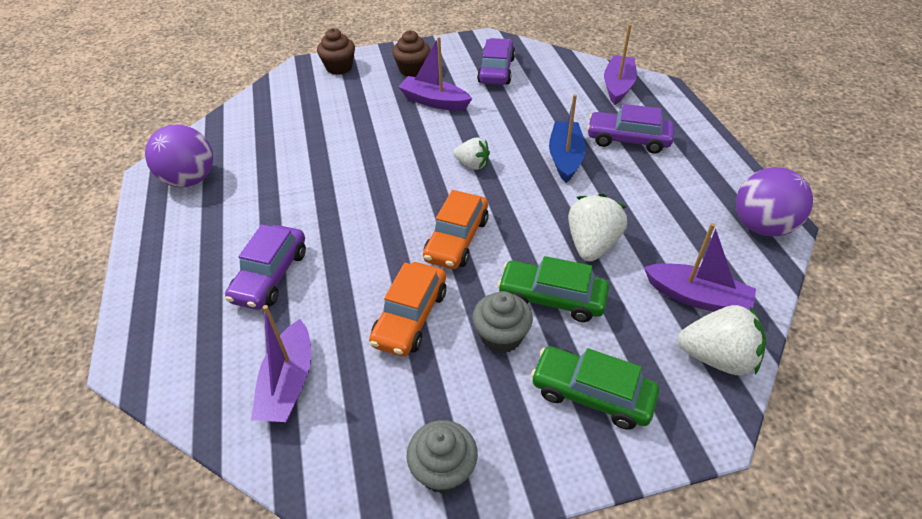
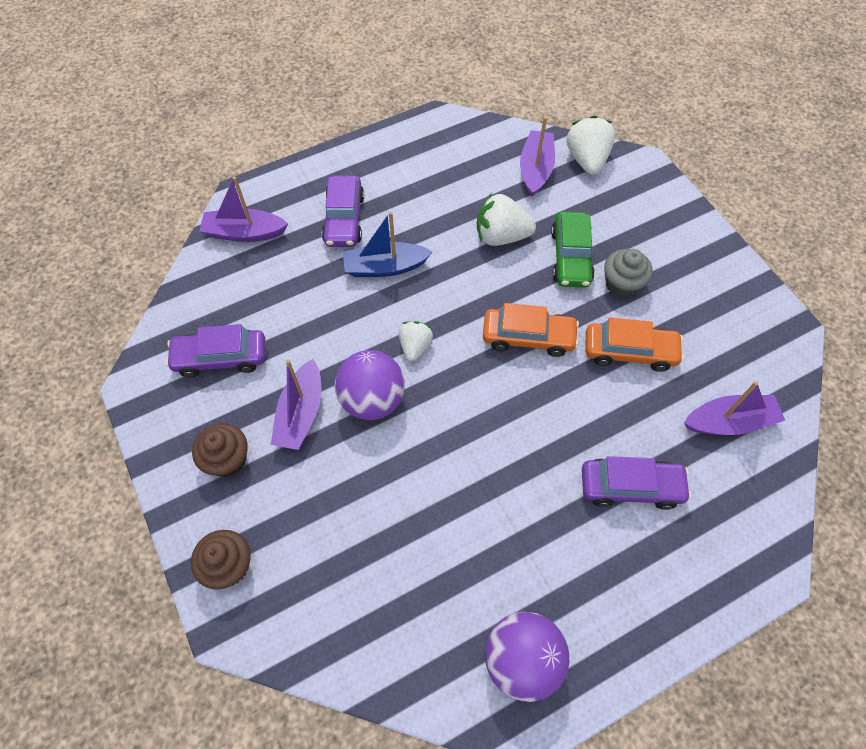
camera: 105 degrees left, 15 degrees up
(443, 470) = (742, 298): grey cupcake -> none
(591, 394) = (647, 224): green car -> none
(761, 226) = (444, 130): purple ball -> purple ball (372, 400)

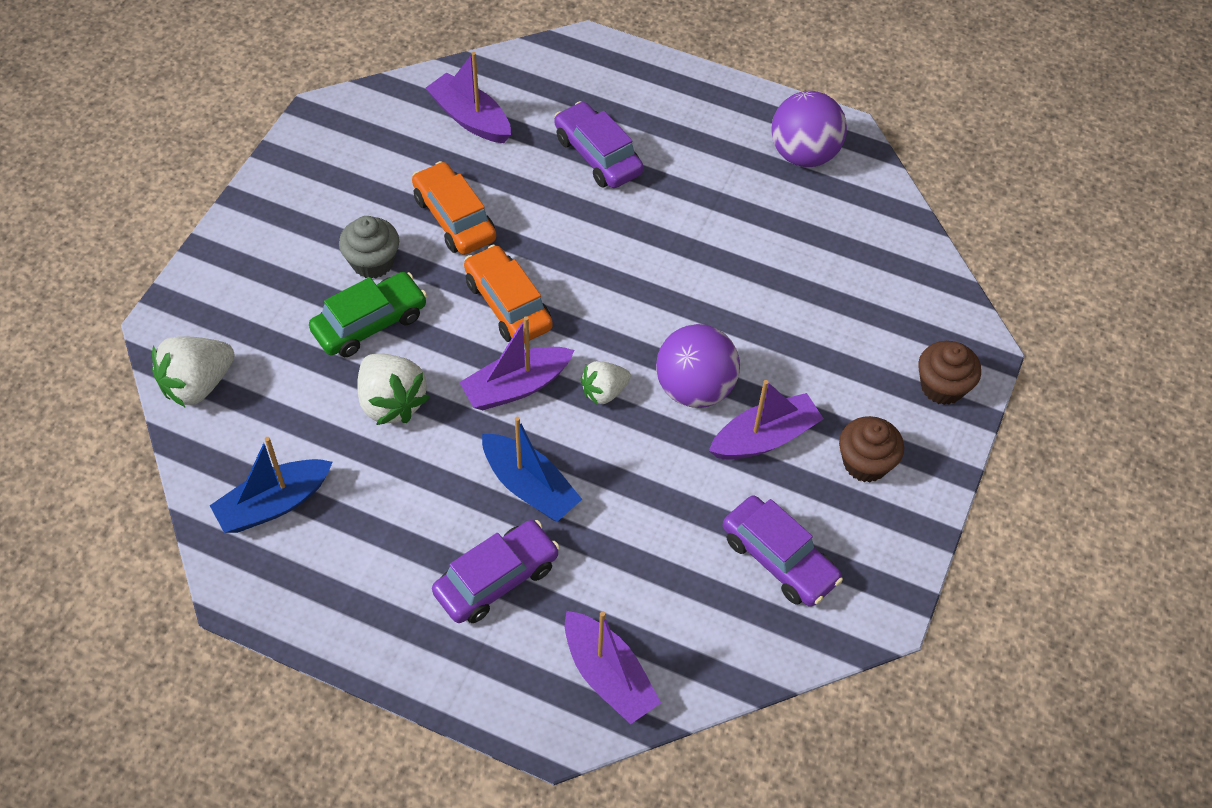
camera: 130 degrees left, 5 degrees down
(477, 155) = (274, 504): none -> blue boat
(535, 169) = (255, 427): purple boat -> purple boat (516, 386)

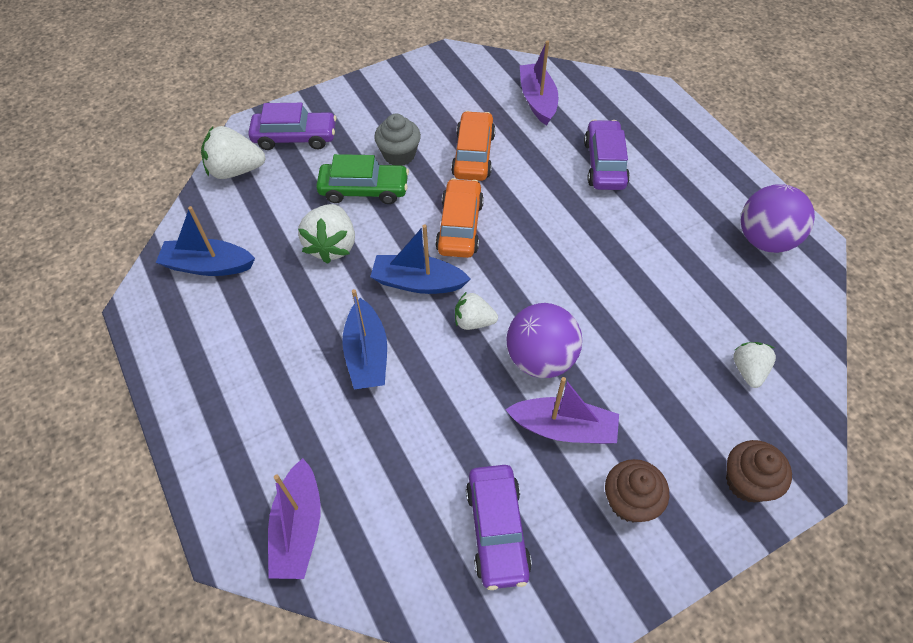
camera: 40 degrees right, 0 degrees up
(496, 579) = (289, 403): purple car -> purple car (295, 137)
(516, 386) = (418, 282): purple boat -> blue boat
(876, 289) = (748, 370): none -> white strawberry

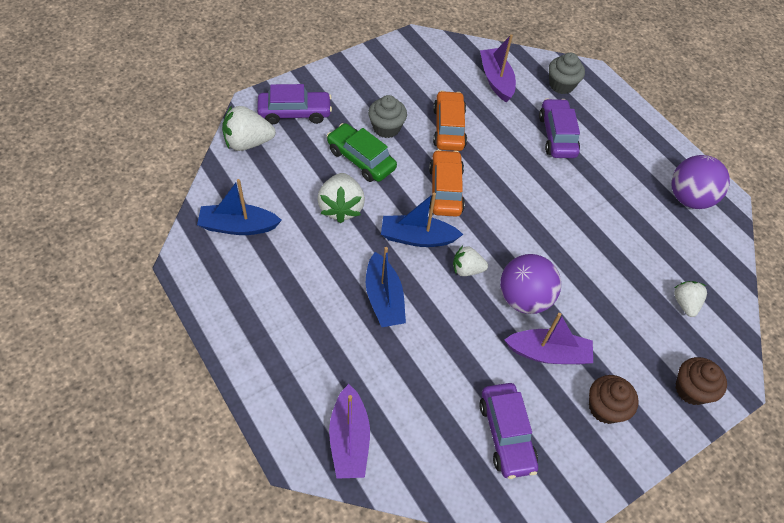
camera: 10 degrees left, 0 degrees up
(364, 190) = (361, 159): green car -> green car turned 135 degrees counterclockwise
(616, 105) = (561, 85): none -> grey cupcake

